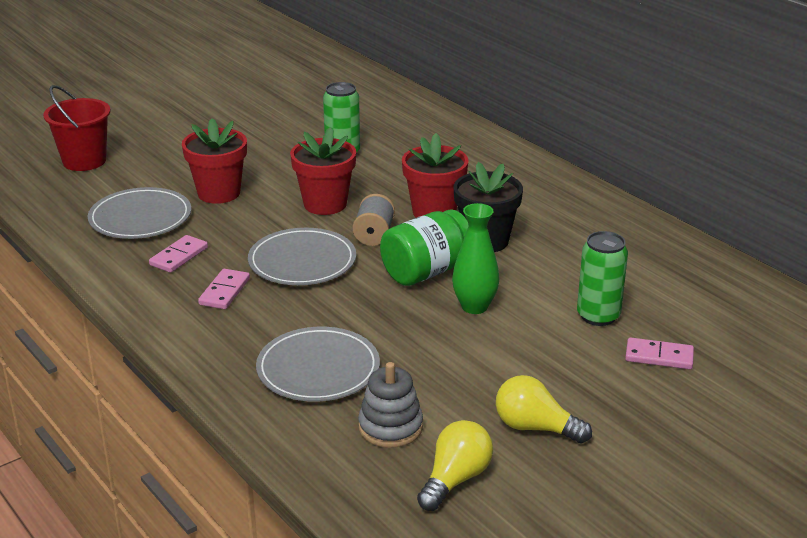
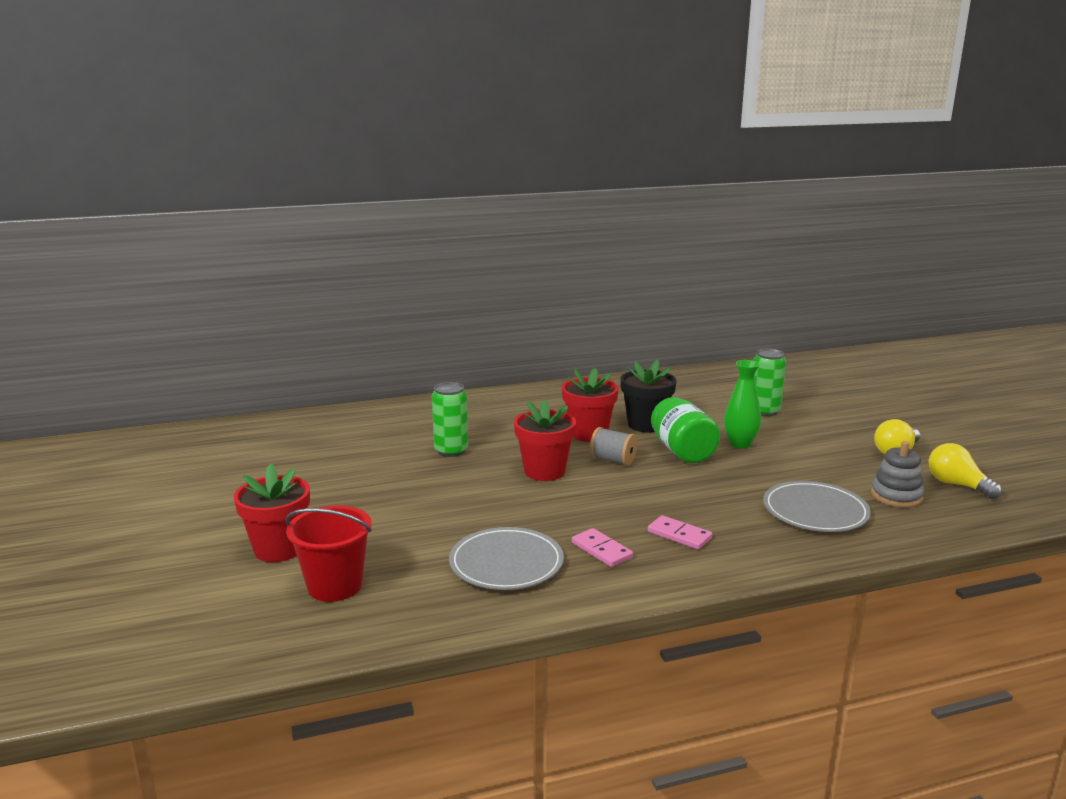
camera: 70 degrees left, 10 degrees down
(219, 193) = (484, 516): red flower pot -> red flower pot (279, 549)
(302, 261) = (642, 494): grey plate -> none
(659, 356) = (817, 405): pink domino -> none

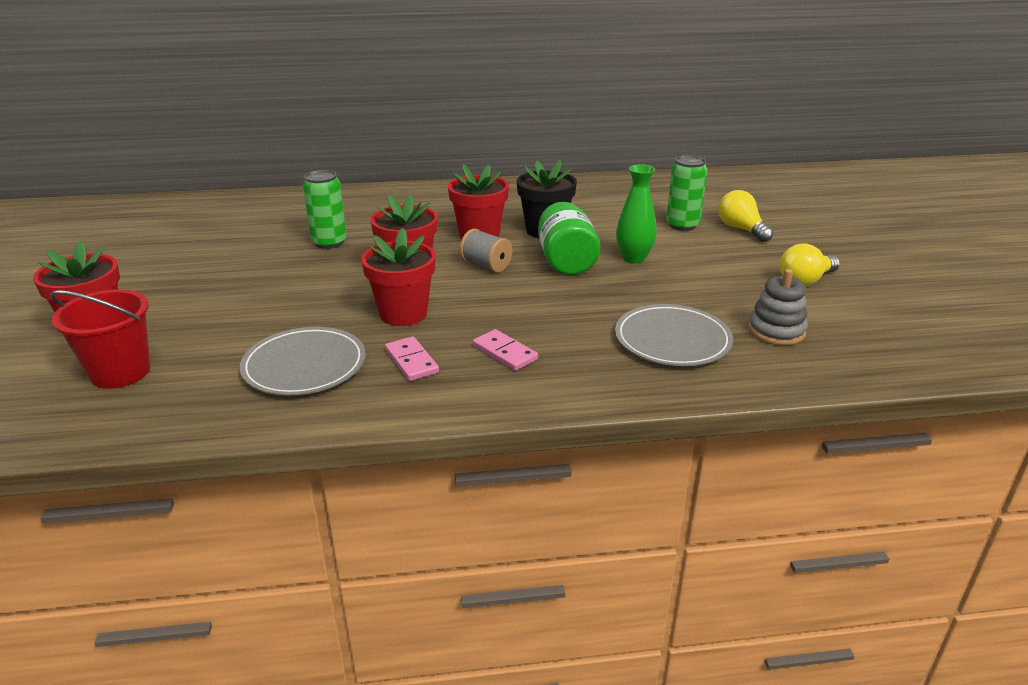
camera: 10 degrees right, 10 degrees up
(566, 509) = (403, 314): none -> red flower pot
(957, 485) = (856, 324): yellow light bulb -> yellow light bulb (741, 229)

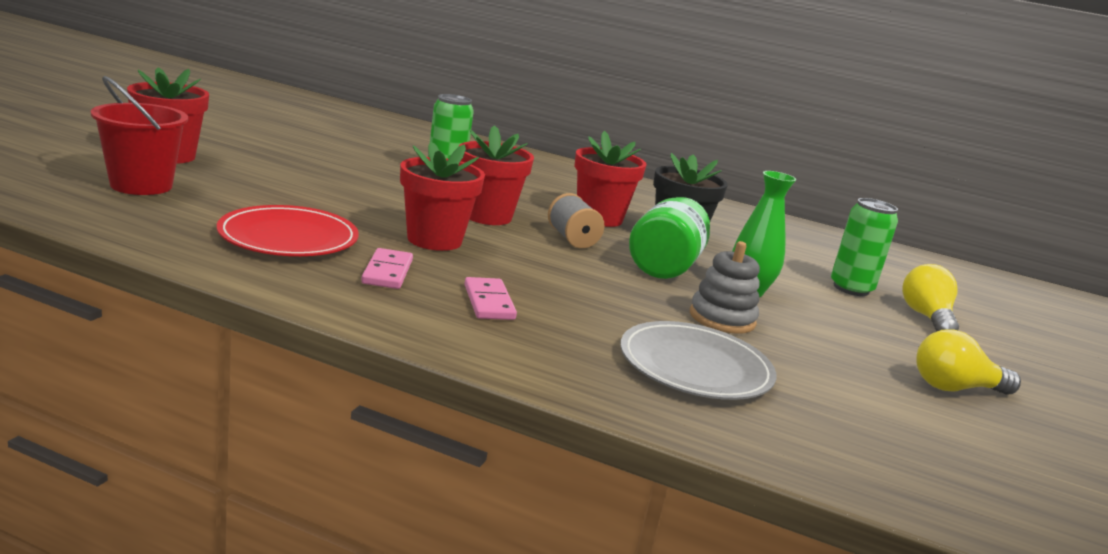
camera: 25 degrees right, 10 degrees down
(304, 365) = (288, 237): grey plate -> red plate
(776, 331) = (845, 412): grey stacking toy -> grey stacking toy (722, 318)

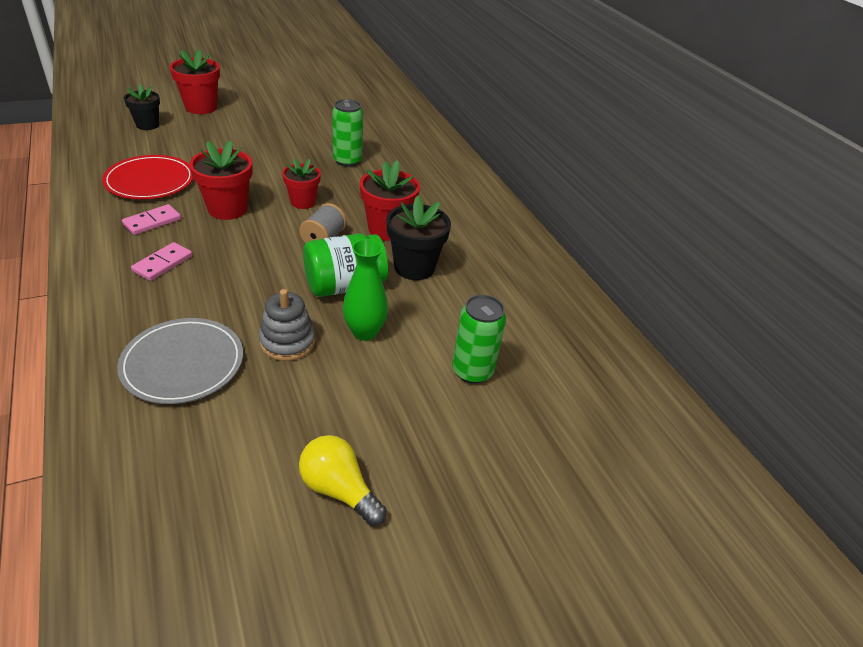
camera: 45 degrees right, 20 degrees up
(141, 185) = (147, 125): red bucket -> black flower pot
(487, 216) = (303, 202): red flower pot -> red flower pot, size x0.67
(926, 317) = (482, 428): yellow light bulb -> none

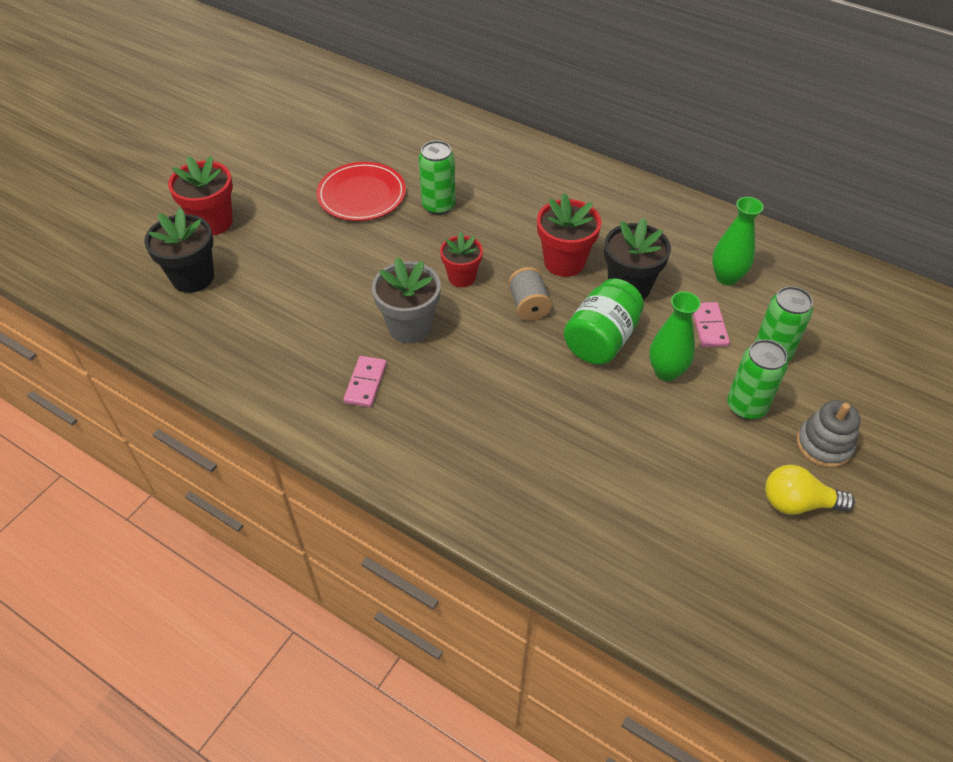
camera: 30 degrees left, 10 degrees up
(147, 125) = (193, 277): black flower pot -> black flower pot, size x1.50
(150, 181) = (297, 341): red plate -> red plate (361, 195)
(163, 263) = (436, 417): pink domino -> pink domino (709, 326)
(183, 363) = (578, 490): grey plate -> none
(227, 209) = (410, 326): red flower pot -> grey flower pot
(287, 342) = (625, 419): grey stacking toy -> grey stacking toy (824, 445)
(396, 393) = (746, 406): none -> green can
(504, 302) = (726, 277): none -> green vase

